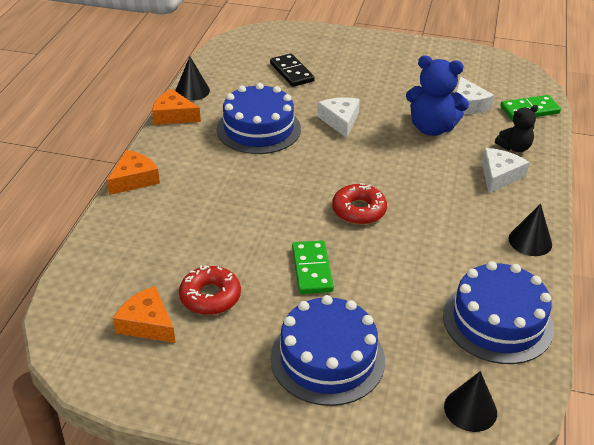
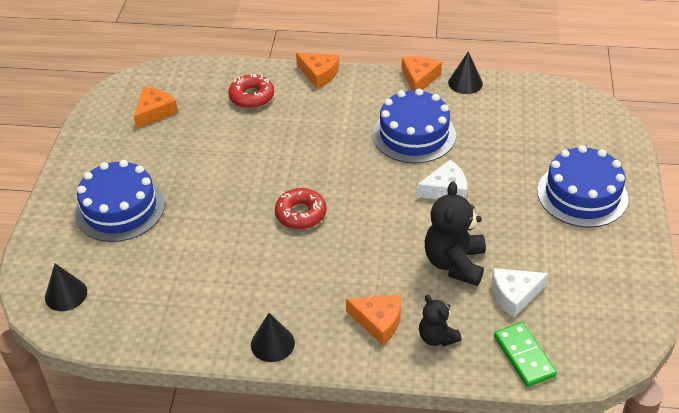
camera: 85 degrees right, 5 degrees up
(210, 296) = (183, 138): red donut -> red donut (252, 97)
(292, 72) = (528, 145): black domino -> none
(312, 269) = (218, 191): green domino -> none
(432, 128) = (454, 263): blue teddy bear -> black teddy bear
(498, 321) = (161, 314): blue cake -> blue cake (582, 194)
(499, 176) = (378, 321): white cheese -> orange cheese

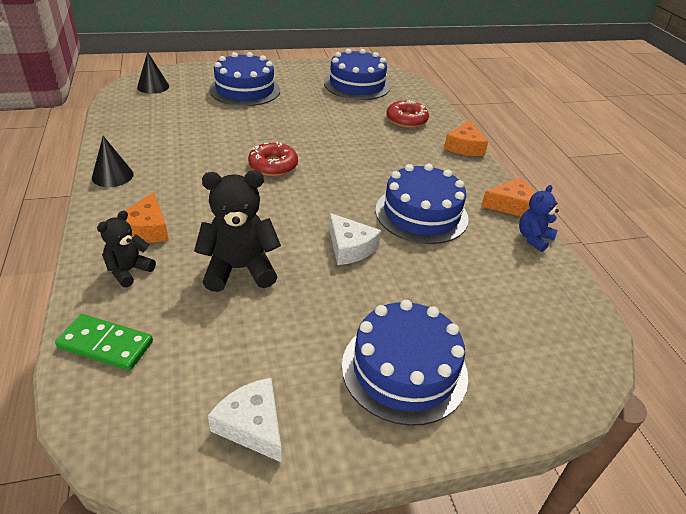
camera: 65 degrees right, 5 degrees down
(155, 112) = (357, 85): orange cheese -> blue cake
(465, 83) = (533, 238): black cone -> blue teddy bear
(514, 295) = (203, 324): white cheese -> white cheese (252, 425)
(524, 356) = (105, 345): green domino -> green domino turned 60 degrees clockwise

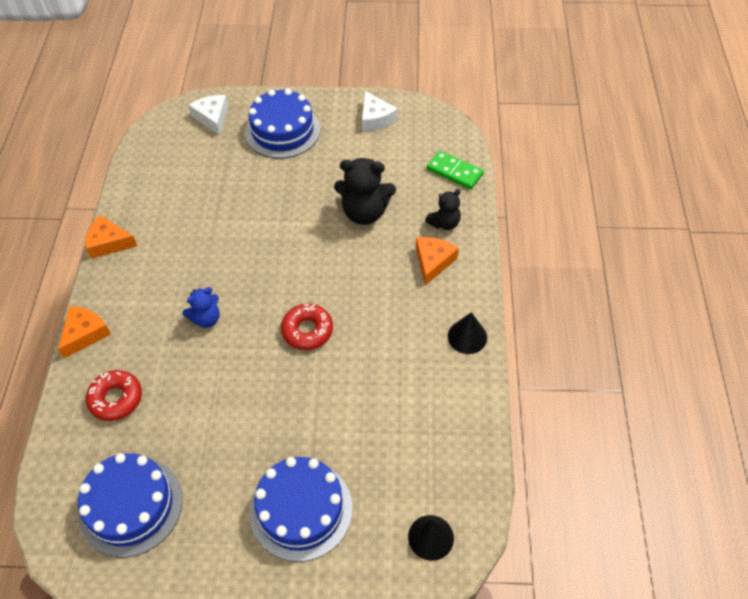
camera: 160 degrees left, 15 degrees up
(349, 247) = (275, 219): white cheese -> white cheese (212, 117)
(421, 214) = (196, 245): blue cake -> none
(533, 238) = (122, 205): blue teddy bear -> blue teddy bear (206, 319)

